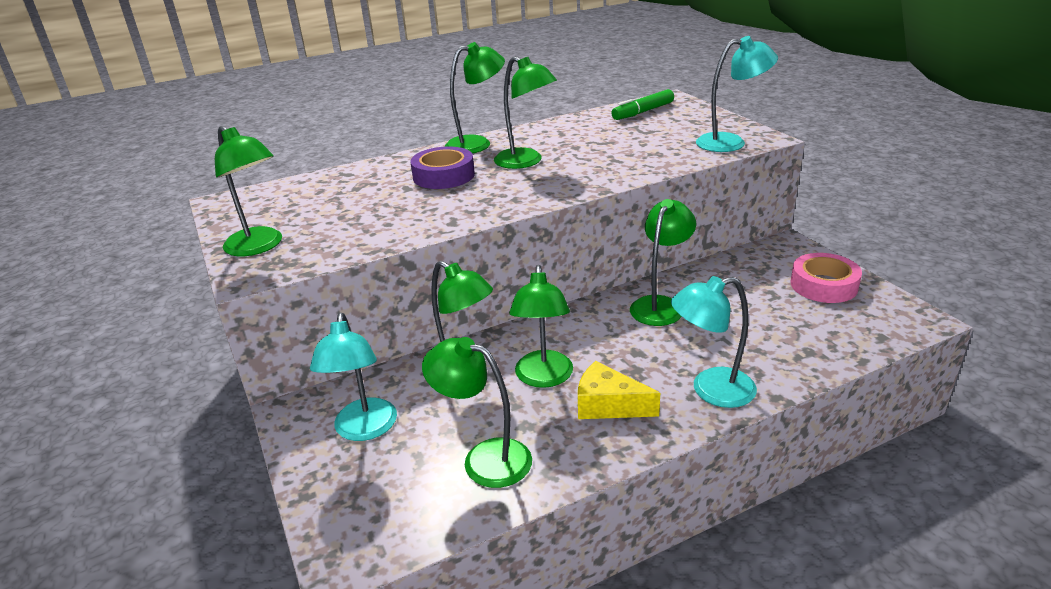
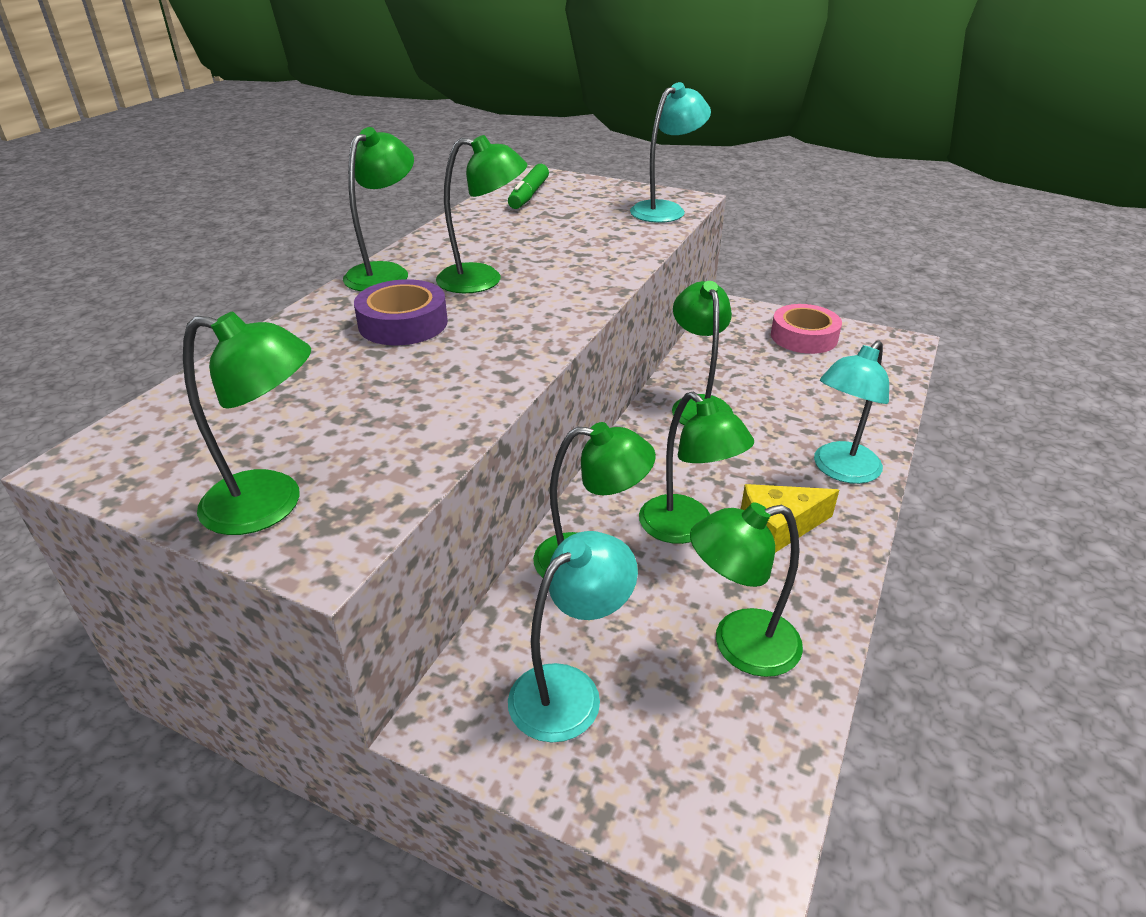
camera: 40 degrees left, 5 degrees up
(364, 429) = (569, 690): turquoise lamp -> turquoise lamp turned 90 degrees counterclockwise

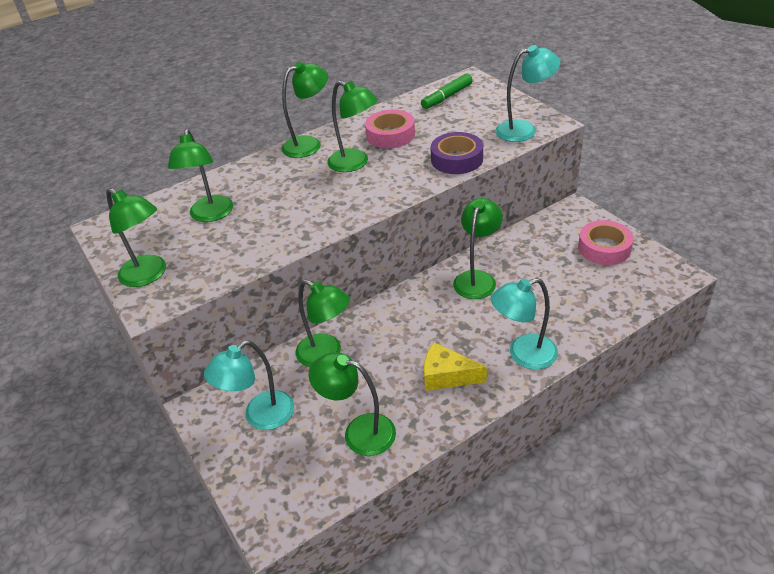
camera: 35 degrees right, 5 degrees up
(403, 323) = (287, 184): purple tape -> purple tape (457, 159)
(498, 242) = (390, 135): none -> pink tape
(569, 690) = (260, 417): turquoise lamp -> turquoise lamp turned 150 degrees clockwise
(686, 528) = (393, 356): green lamp -> green lamp (210, 215)

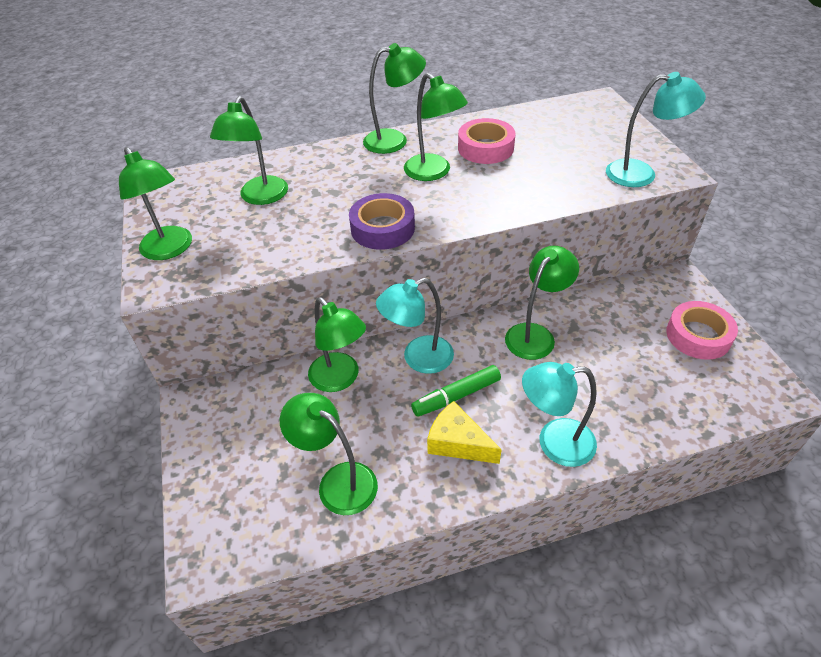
camera: 15 degrees right, 5 degrees up
(260, 417) = (246, 431): turquoise lamp -> turquoise lamp (418, 358)
(447, 97) = (566, 117): green marker -> green marker (456, 396)
(457, 159) = (548, 192): purple tape -> purple tape (382, 228)

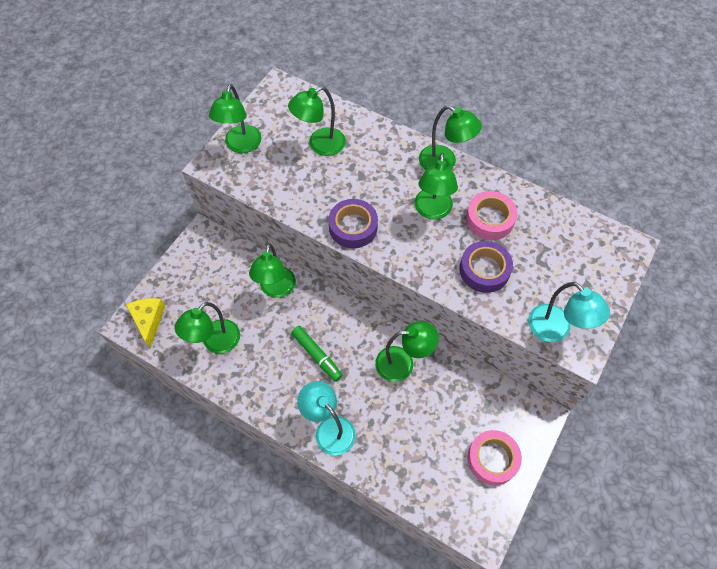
camera: 45 degrees right, 15 degrees up
(338, 481) = (215, 342): green lamp -> green lamp turned 135 degrees counterclockwise
(418, 358) = (326, 315): turquoise lamp -> none
(456, 396) = (317, 355): green marker -> green marker turned 150 degrees counterclockwise
(458, 443) = (286, 380): yellow cheese -> yellow cheese (148, 321)
(534, 178) = (484, 270): none -> purple tape

